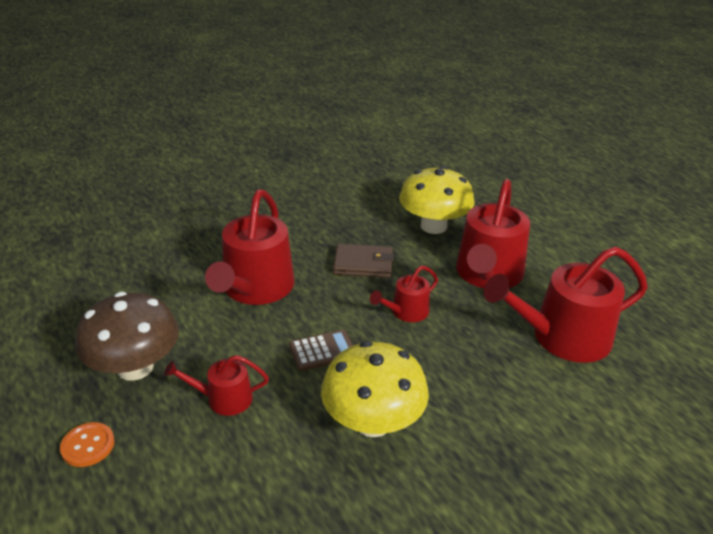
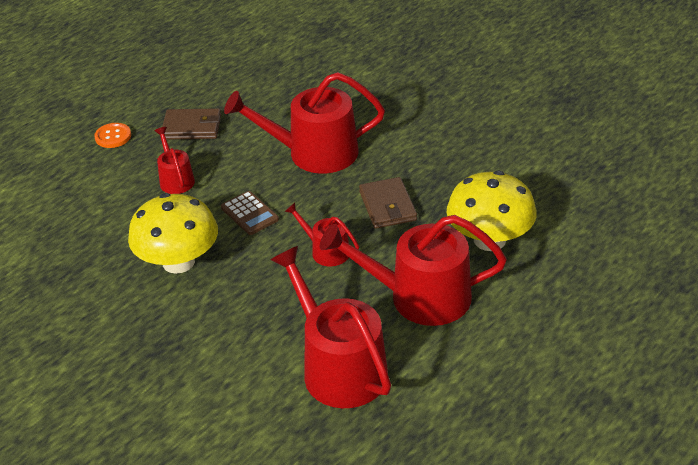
camera: 75 degrees right, 5 degrees up
(135, 367) = (192, 127): brown mushroom -> brown wallet

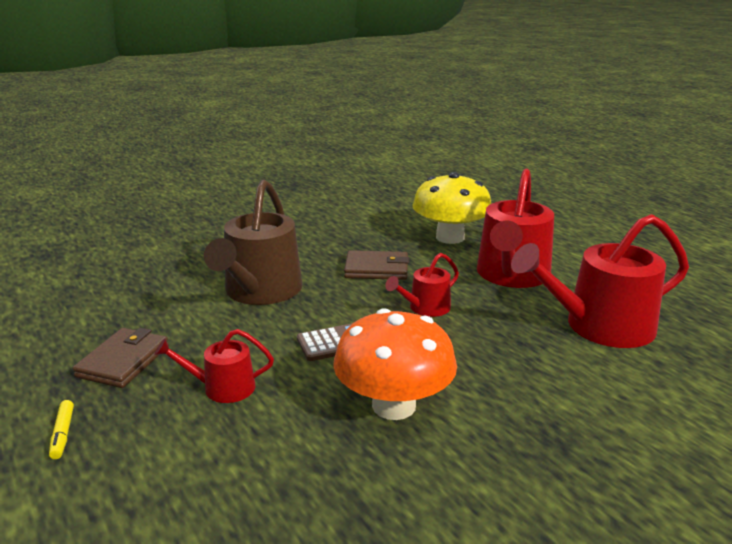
camera: 75 degrees left, 15 degrees down
(113, 136) = (62, 434): orange button -> yellow marker
(178, 262) = (394, 405): yellow mushroom -> orange mushroom
(314, 153) = (260, 291): red watering can -> brown watering can

